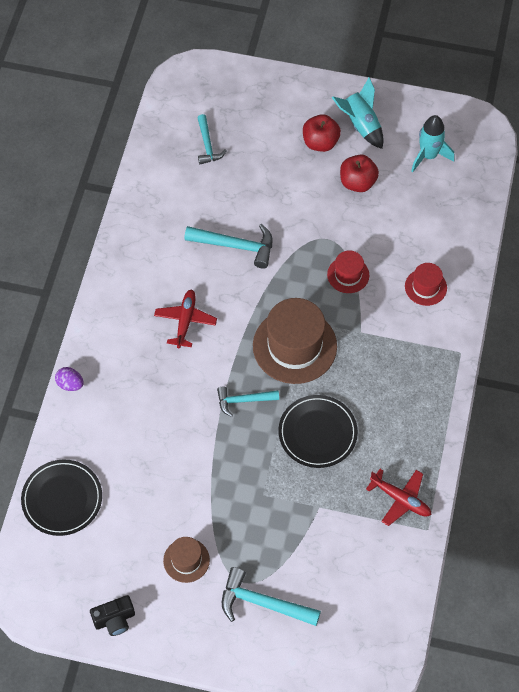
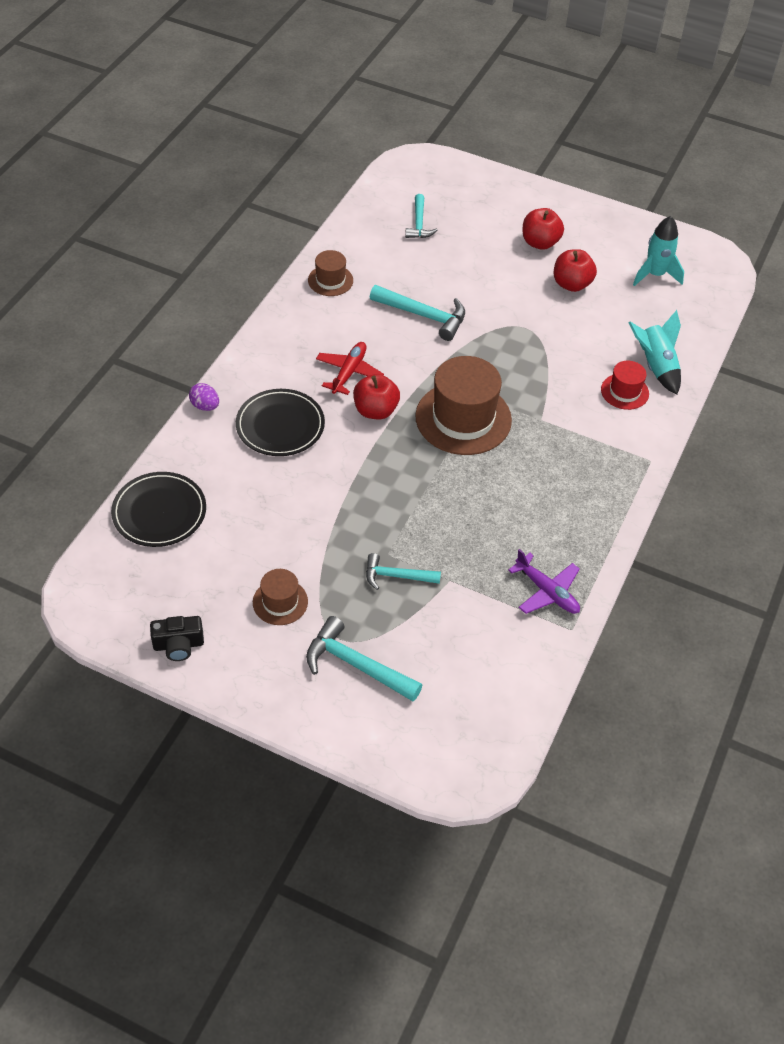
camera: 10 degrees right, 10 degrees down
(144, 226) = (330, 280): none -> brown hat
(218, 355) = (375, 410): none -> red apple
(244, 400) = (392, 458): turquoise hammer -> turquoise hammer (397, 576)
(317, 433) = (467, 506): black plate -> black plate (280, 426)
(348, 275) = (540, 364): red hat -> none
(360, 125) = (587, 235): turquoise rocket -> turquoise rocket (655, 366)
(401, 499) = (547, 592): red plane -> purple plane

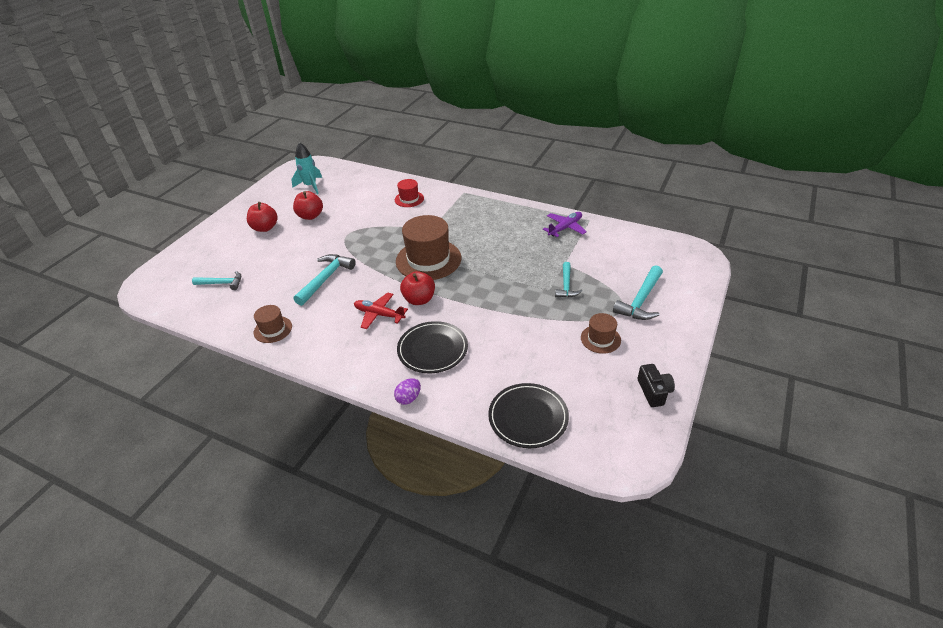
camera: 85 degrees left, 10 degrees down
(655, 366) = (389, 188): turquoise rocket -> none

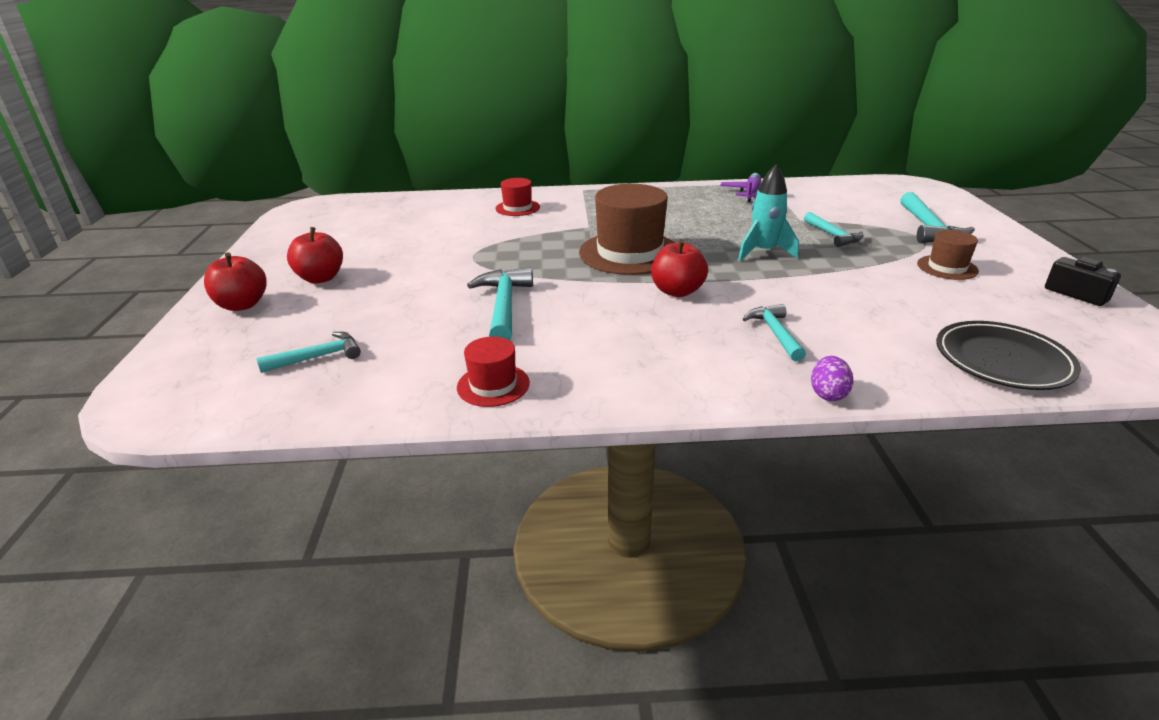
camera: 30 degrees left, 10 degrees down
(273, 329) = (493, 385): brown hat -> red hat
(310, 186) = (345, 223): turquoise rocket -> turquoise rocket (763, 252)
(310, 216) = (385, 251): red apple -> red apple (242, 305)
(379, 314) = (643, 320): red plane -> none
(432, 349) = (775, 333): black plate -> turquoise hammer

